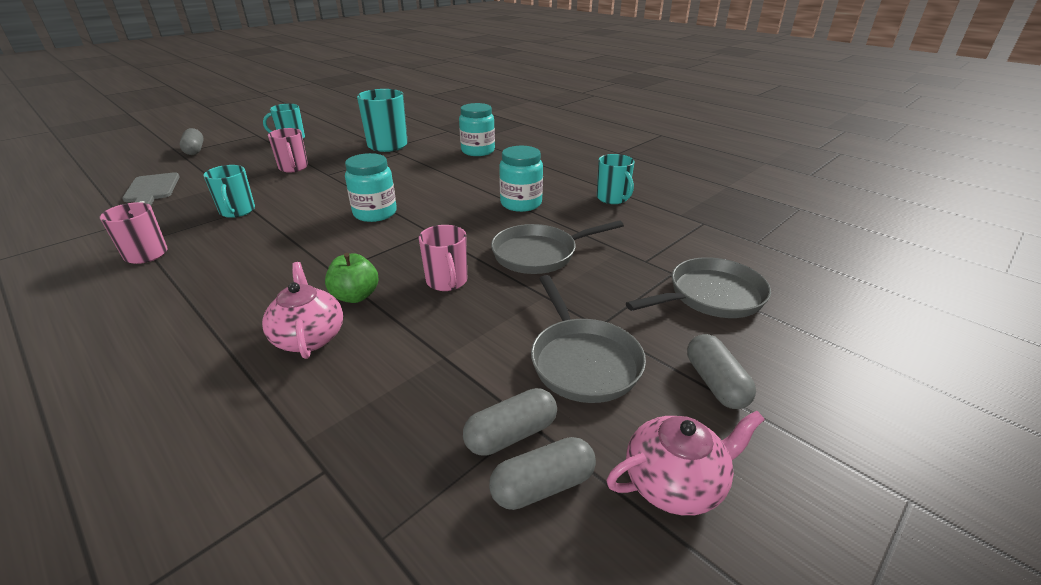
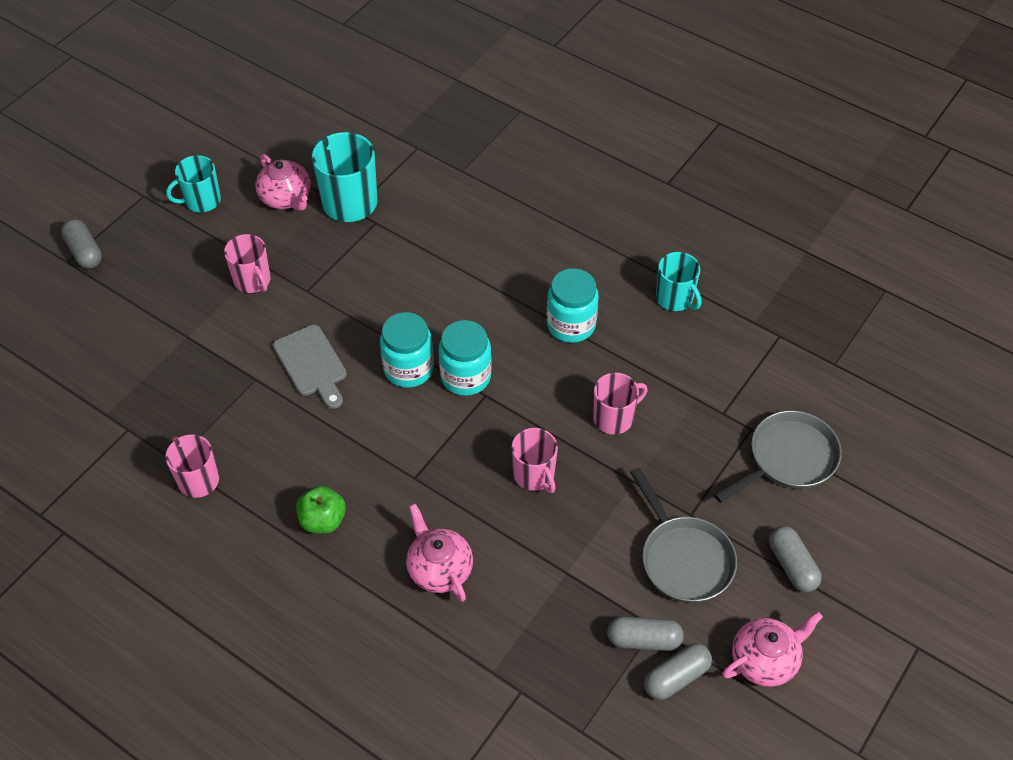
camera: 10 degrees left, 20 degrees up
(152, 189) = (103, 357): grey cutting board -> grey cutting board (312, 364)
(237, 211) = (244, 388): turquoise mug -> none
(347, 141) = (286, 198): none -> pink teapot
(355, 296) = (454, 510): green apple -> green apple (323, 520)
(478, 151) = (480, 203): turquoise jar -> turquoise jar (465, 377)
(511, 434) = (644, 640): grey capsule -> grey capsule turned 45 degrees clockwise
(539, 254) = (614, 418): grey pan -> pink mug

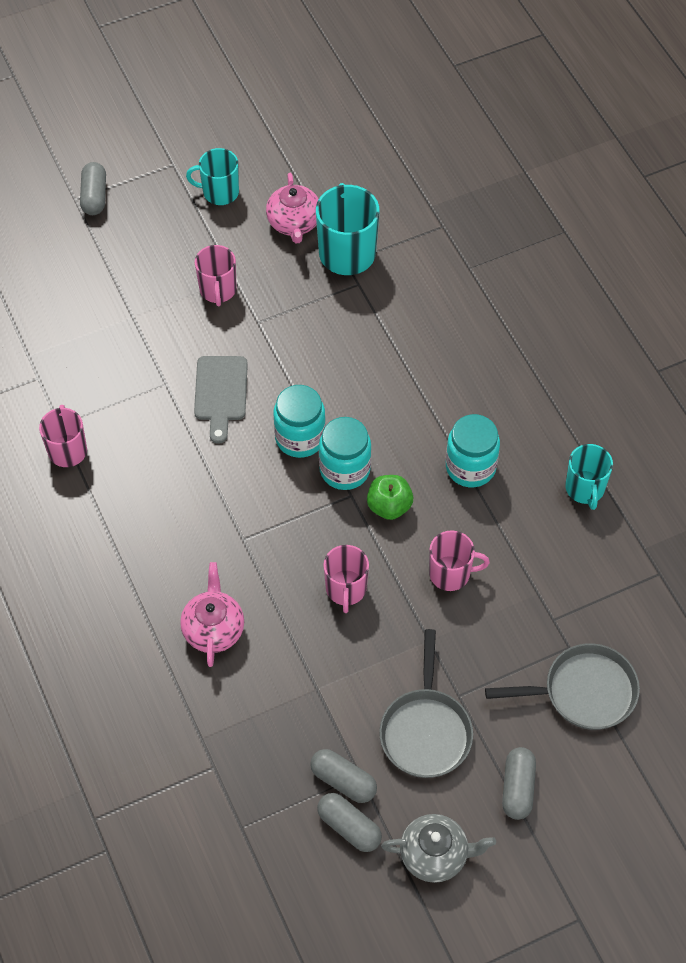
camera: 30 degrees right, 5 degrees up
(323, 520) = (145, 537): green apple -> green apple (389, 506)
(676, 677) = (349, 827): grey capsule -> grey capsule turned 45 degrees clockwise
(765, 660) = (435, 855): pink teapot -> grey teapot

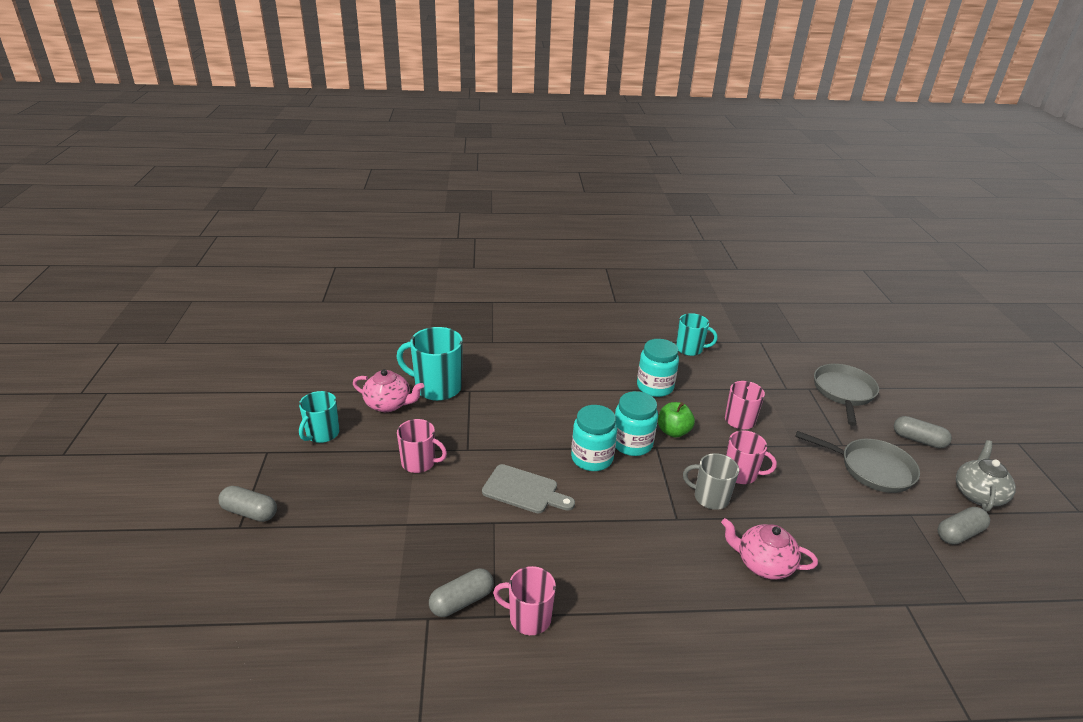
camera: 70 degrees left, 25 degrees down
(291, 565) = (710, 497): none -> grey mug
(343, 781) = (916, 525): grey capsule -> grey capsule (462, 601)

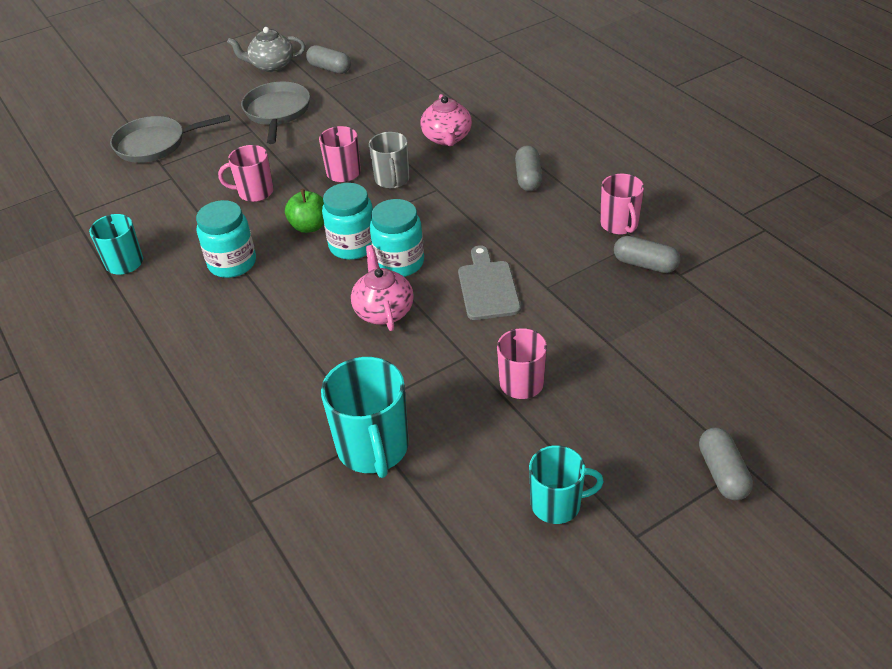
camera: 115 degrees left, 10 degrees up
(388, 404) = (447, 476): pink teapot -> pink teapot (383, 311)
(918, 440) = (212, 97): grey capsule -> grey capsule (528, 178)

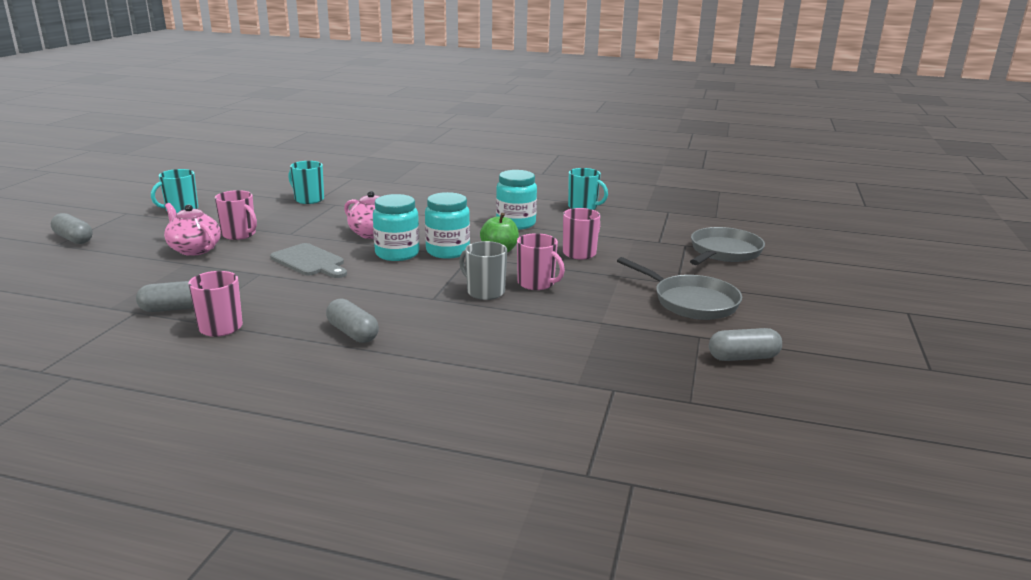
camera: 135 degrees right, 20 degrees down
(271, 65) = (804, 337): grey teapot -> none
(373, 448) = (308, 199): turquoise mug -> turquoise mug, size x0.64
(447, 138) = (486, 337): pink teapot -> pink teapot (194, 249)

